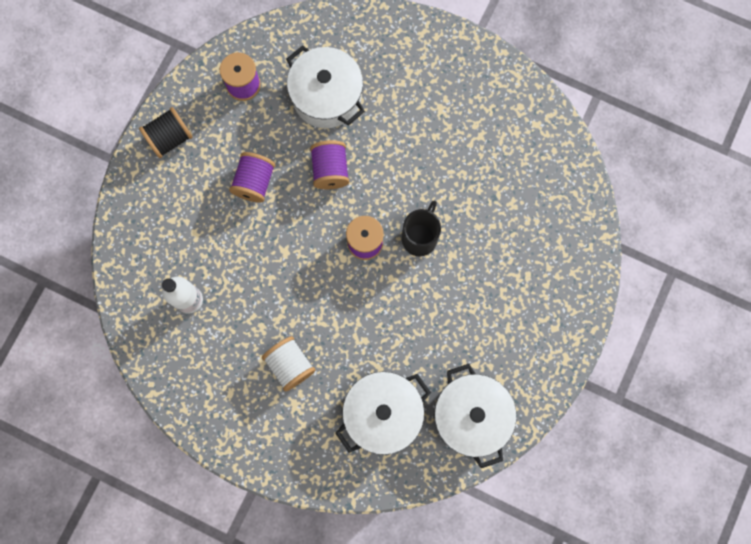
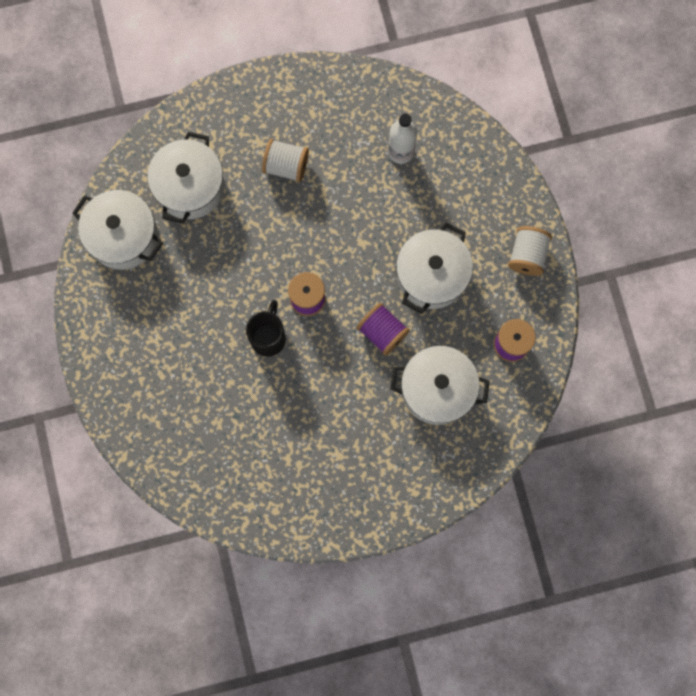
camera: 140 degrees right, 0 degrees up
(170, 138) = (527, 255): black spool -> white spool
(254, 182) = (431, 275): purple spool -> white pot
(420, 237) = (268, 337): black mug -> black mug turned 150 degrees counterclockwise

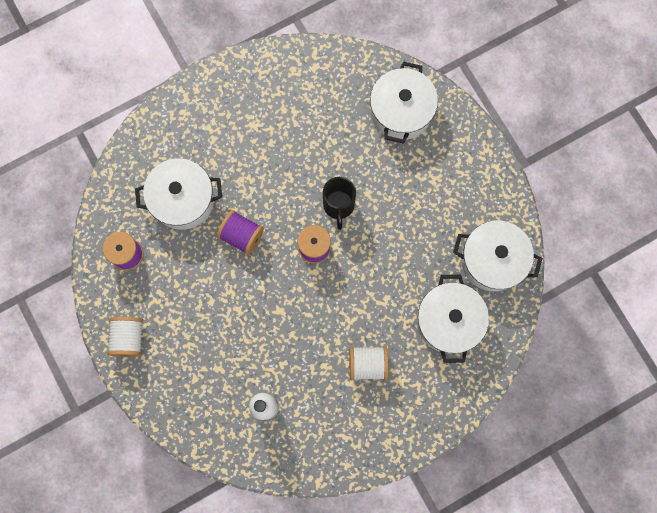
camera: 165 degrees right, 0 degrees up
(431, 275) = (210, 297): white pot -> white pot (401, 111)

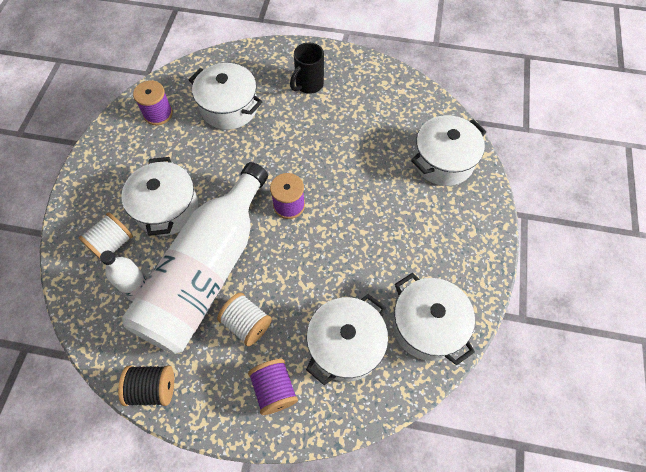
camera: 40 degrees right, 15 degrees down
(129, 338) = (101, 165): white spool -> white spool (112, 244)
(221, 329) = (167, 208): none -> white pot
(242, 235) = (245, 158): purple spool -> purple spool (274, 389)
(302, 351) = (207, 271): none -> white bottle
(338, 206) = (335, 190): black mug -> black mug (308, 85)
(345, 461) = (153, 388): none -> black spool

